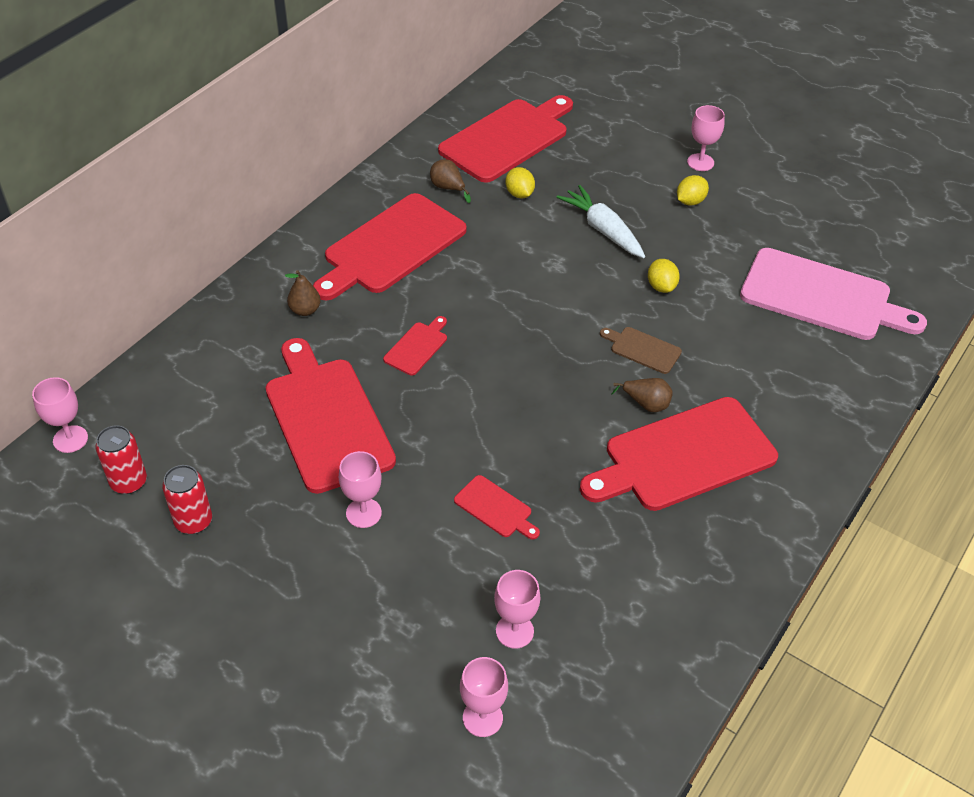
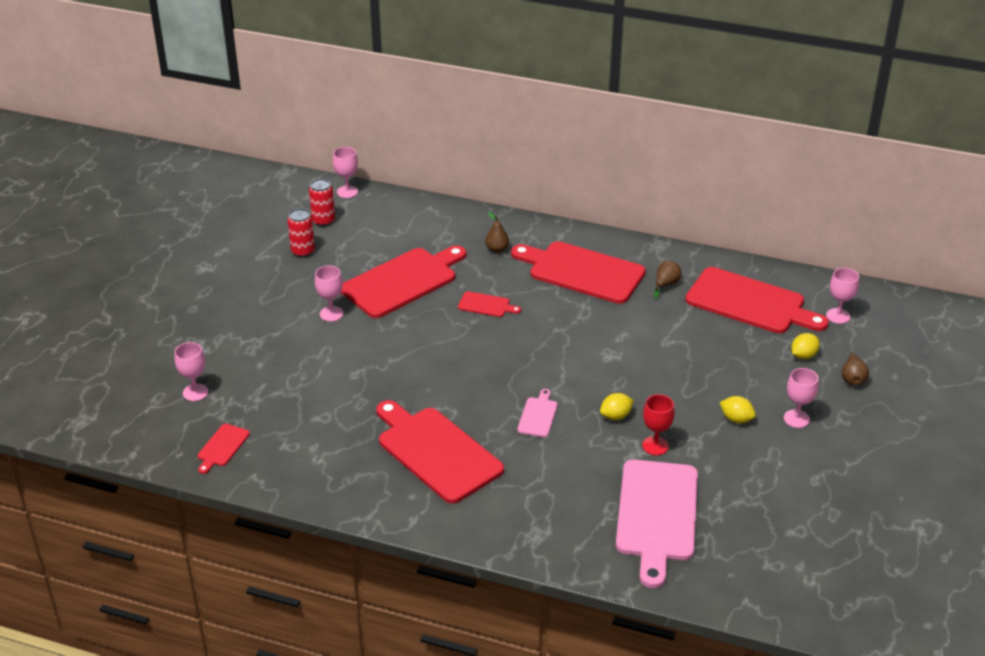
camera: 75 degrees right, 10 degrees down
(495, 508) = (355, 368): red cutting board -> red cutting board (222, 447)
(514, 631) = (260, 394): pink goblet -> pink goblet (838, 316)
(519, 194) = (683, 322): yellow lemon -> yellow lemon (803, 355)
(602, 229) = (666, 373): white carrot -> none
(643, 349) = (538, 415): brown cutting board -> pink cutting board
(646, 404) = (480, 425): brown pear -> brown pear (852, 378)
(716, 269) = (655, 446): none -> red goblet

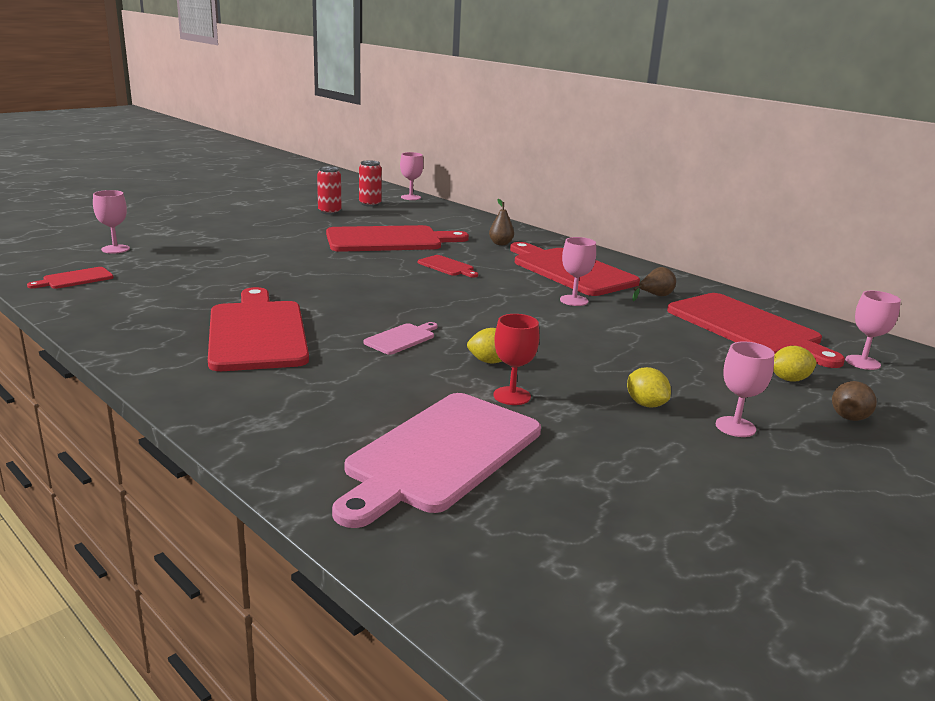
camera: 25 degrees right, 15 degrees down
(331, 314) = (300, 241): pink goblet -> pink goblet (574, 300)

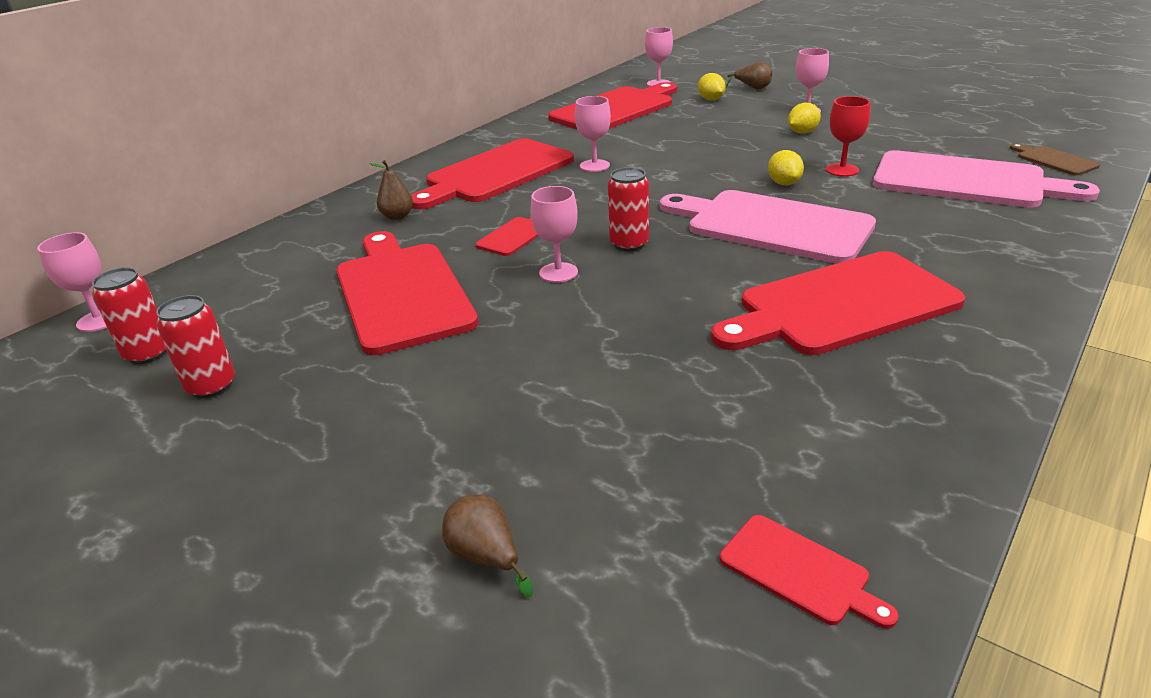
camera: 95 degrees left, 10 degrees up
(115, 249) = (578, 605): pink goblet -> pink goblet (558, 272)
(401, 338) = (772, 225): pink cutting board -> pink cutting board, size x2.25
(407, 292) = (629, 244): none -> red can
(474, 548) = (1054, 160): none -> brown cutting board
(655, 296) = (557, 138): brown pear -> brown pear (486, 557)

